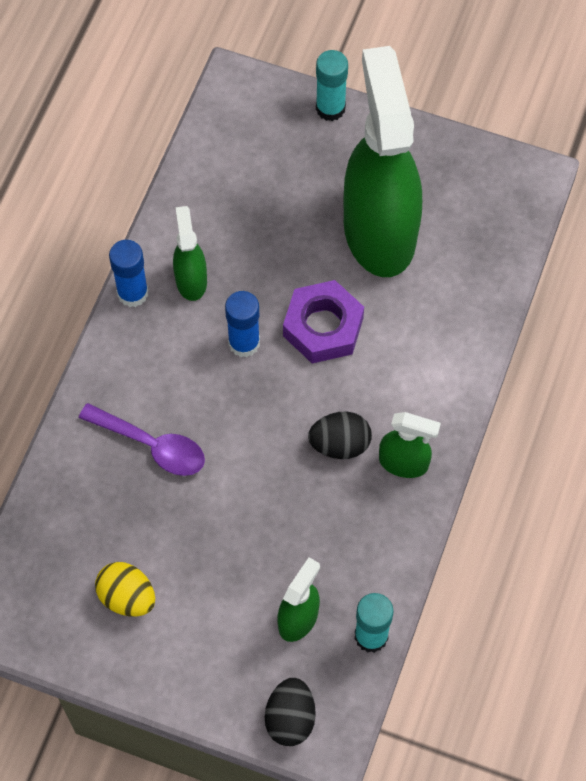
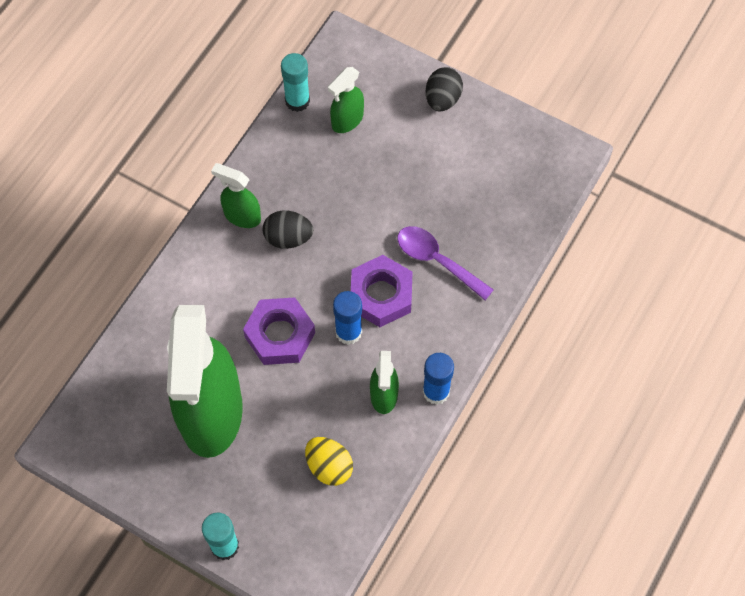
camera: 170 degrees left, 0 degrees up
(127, 597) = (470, 153): yellow egg -> yellow egg (329, 467)
(213, 392) = (381, 295): none -> purple nut
(290, 718) = (366, 59): black egg -> black egg (442, 99)

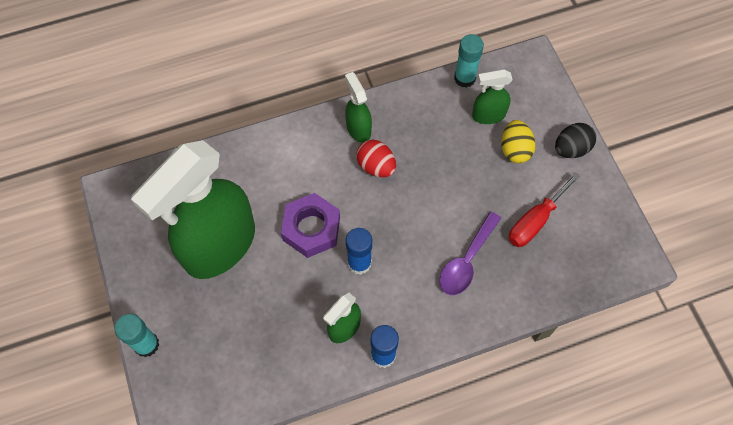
camera: 40 degrees right, 0 degrees up
(288, 238) = (376, 166): black egg -> red egg
(329, 467) = (262, 347): yellow egg -> yellow egg (515, 150)
(381, 295) = (405, 255): purple nut -> none
(437, 261) = (466, 261): purple spoon -> purple spoon turned 135 degrees counterclockwise
(464, 184) = (535, 221): none -> red screwdriver

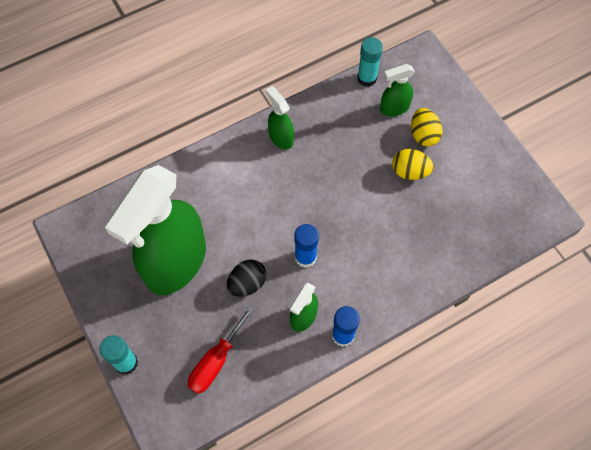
camera: 10 degrees left, 0 degrees up
(311, 229) = (256, 233): purple nut -> none
(376, 166) = (303, 169): red egg -> none
(466, 261) = (400, 240): purple spoon -> none
(491, 188) = (409, 172): none -> yellow egg
(535, 221) = (453, 195): red screwdriver -> red screwdriver (216, 361)
(571, 149) = (472, 126): black egg -> black egg (247, 283)

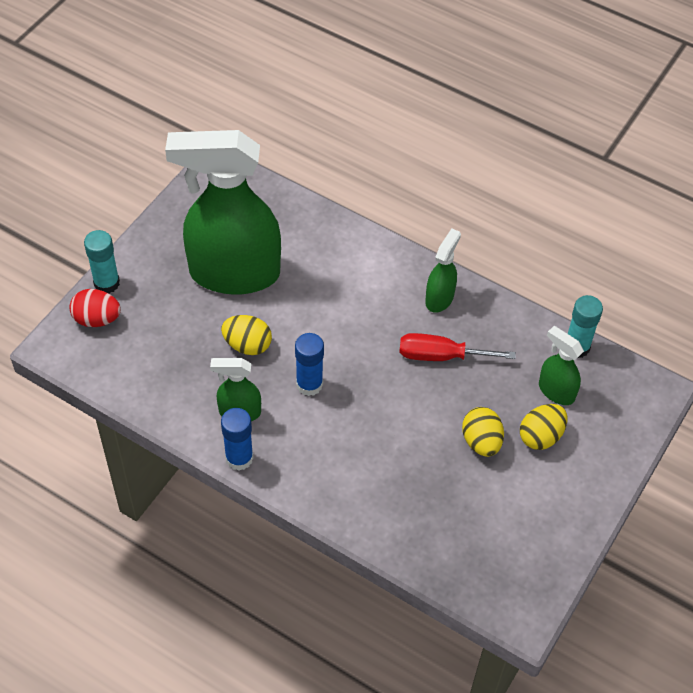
camera: 60 degrees right, 10 degrees down
(157, 386) = (97, 319): none -> red egg
(216, 361) = (148, 356): red screwdriver -> red screwdriver (441, 356)
(247, 283) = (247, 345): black egg -> yellow egg

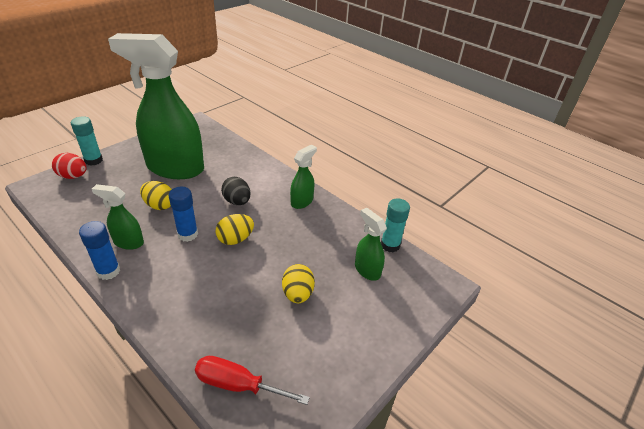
camera: 10 degrees right, 15 degrees down
(350, 316) = (237, 201): none -> black egg
(441, 356) = (289, 233): red screwdriver -> red screwdriver (238, 385)
(541, 436) = (346, 299): yellow egg -> yellow egg (235, 239)

